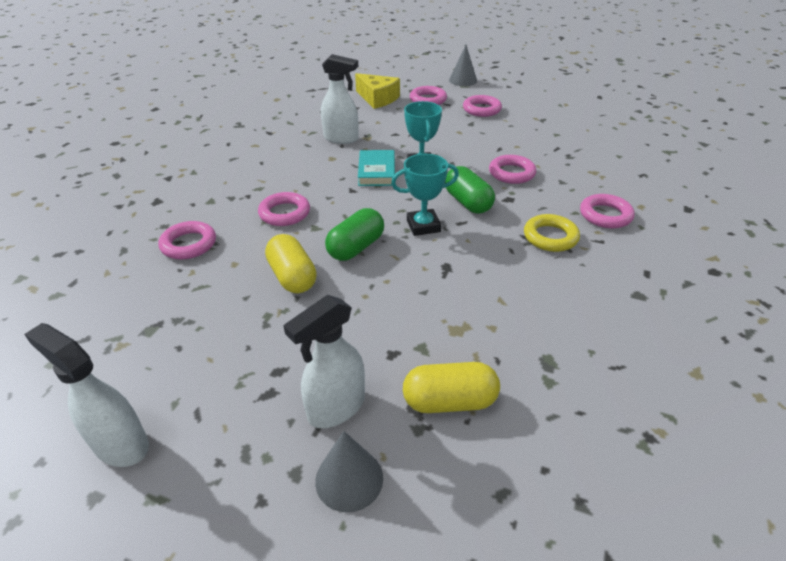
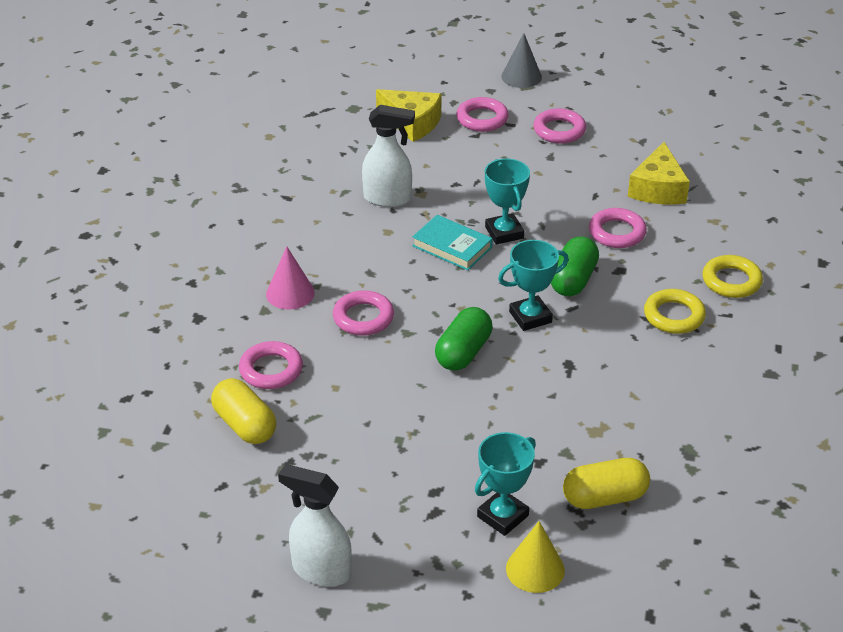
camera: 10 degrees left, 0 degrees up
(236, 191) = (290, 293): none -> pink cone
(292, 277) = (407, 395): yellow capsule -> yellow capsule (245, 425)
(336, 408) = (503, 516): white spray bottle -> turquoise trophy
(349, 479) = (535, 569): grey cone -> yellow cone
(377, 171) = (452, 247): turquoise book -> turquoise book turned 45 degrees counterclockwise
(467, 202) = (573, 280): green capsule -> green capsule turned 60 degrees clockwise
(550, 148) = (658, 189): none -> yellow cheese
(605, 215) = (731, 281): pink ring -> yellow ring

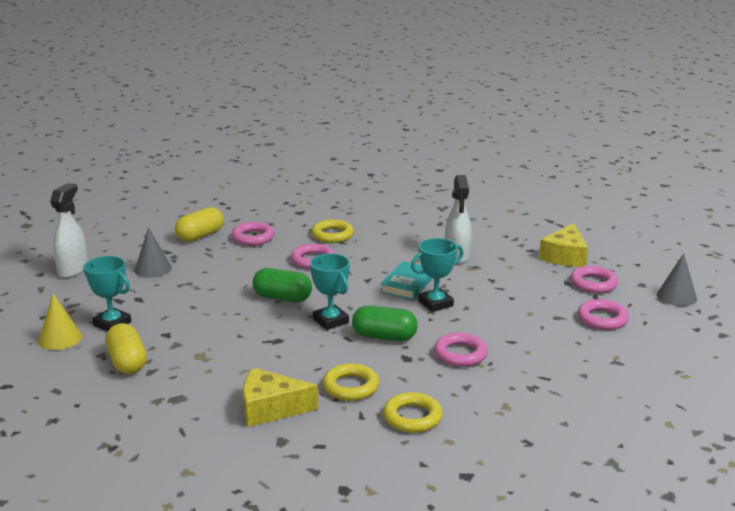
camera: 80 degrees right, 15 degrees down
(290, 293) = (332, 235): pink cone -> yellow ring
(344, 477) = (153, 269): none -> grey cone
(658, 189) = (541, 373): yellow cheese -> yellow cheese (270, 408)

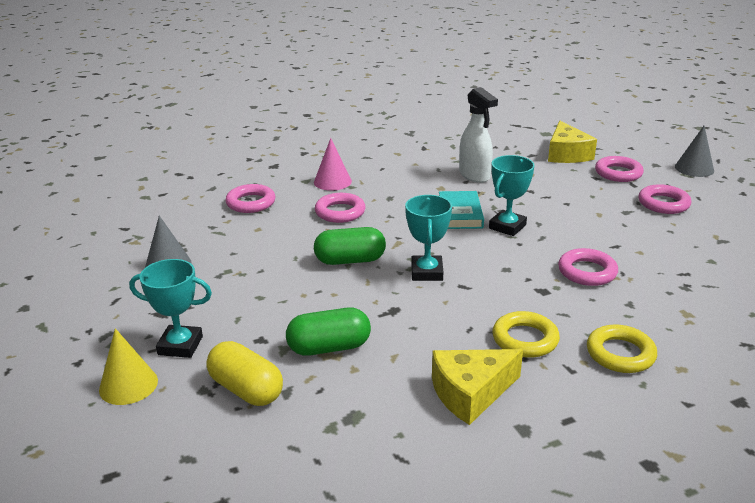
camera: 25 degrees left, 5 degrees up
(73, 270) = (65, 291): white spray bottle -> none
(200, 236) = (189, 214): yellow capsule -> none
(330, 321) = (427, 272): turquoise trophy -> turquoise trophy turned 60 degrees clockwise
(332, 235) = (332, 181): yellow ring -> pink cone
(384, 337) = (497, 274): green capsule -> green capsule (329, 347)

